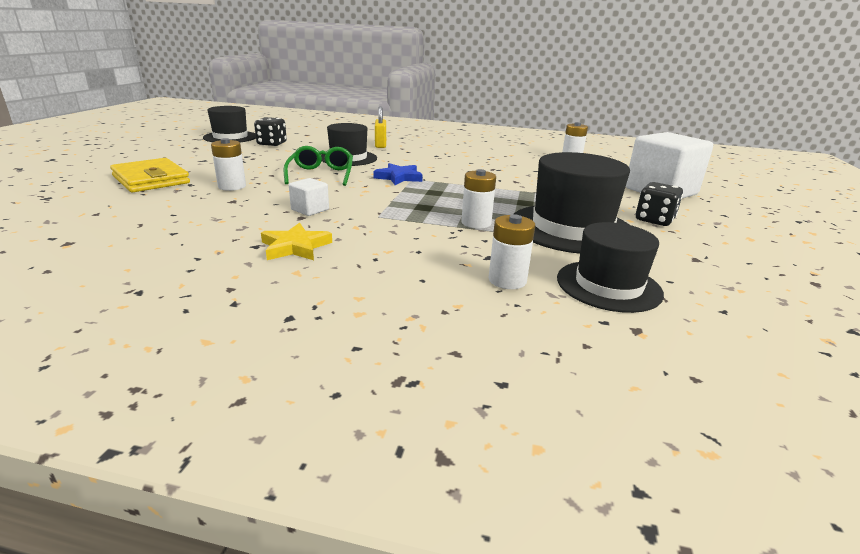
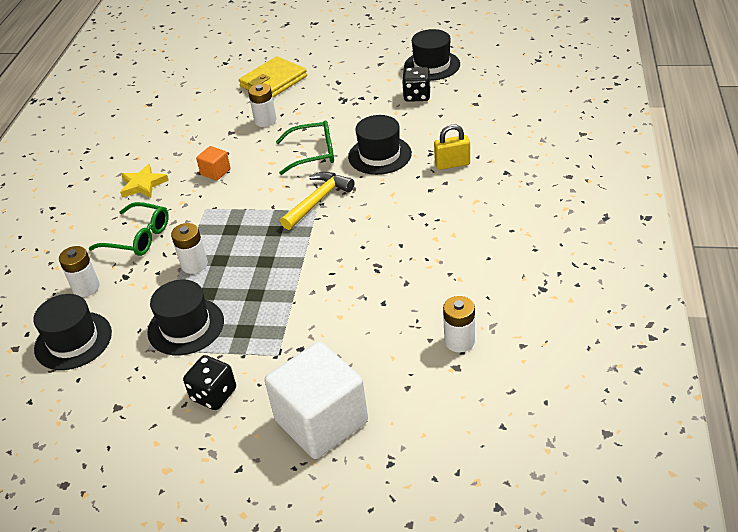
camera: 90 degrees right, 15 degrees up
(310, 210) = (215, 172): white cube -> orange cube
(399, 177) = (318, 201): blue star -> yellow hammer
(413, 250) = (138, 237): none -> green glasses
(571, 228) = (186, 326): black hat -> black hat, size x0.65

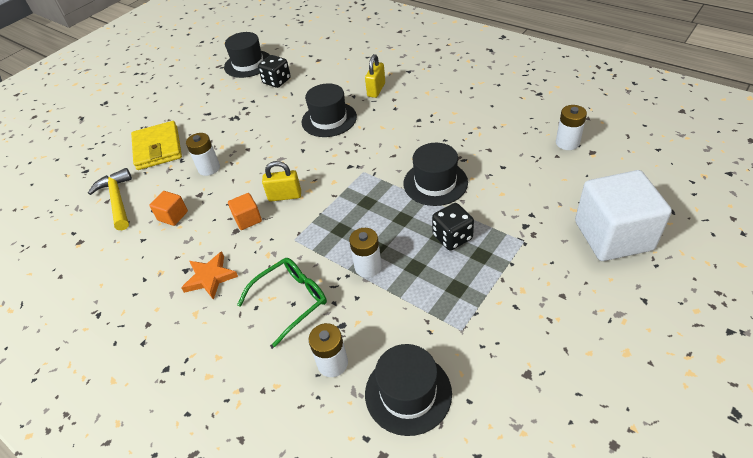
camera: 60 degrees left, 5 degrees up
(143, 185) = (210, 277): yellow star -> orange star
(186, 326) = (449, 294): black hat -> black hat (435, 183)
(198, 132) = (173, 216): none -> orange cube
(214, 394) = (549, 295): black dice -> black dice (452, 237)
(255, 179) = (285, 196): none -> yellow padlock
(312, 154) = (288, 153): green glasses -> none
(318, 201) = (352, 167): yellow hammer -> yellow hammer (117, 200)

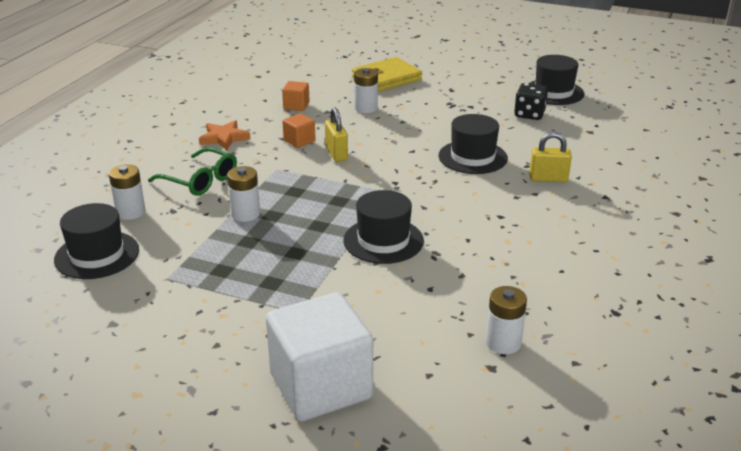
camera: 70 degrees right, 15 degrees down
(117, 200) = (310, 78): yellow hammer -> none
(452, 237) = (296, 261): black dice -> none

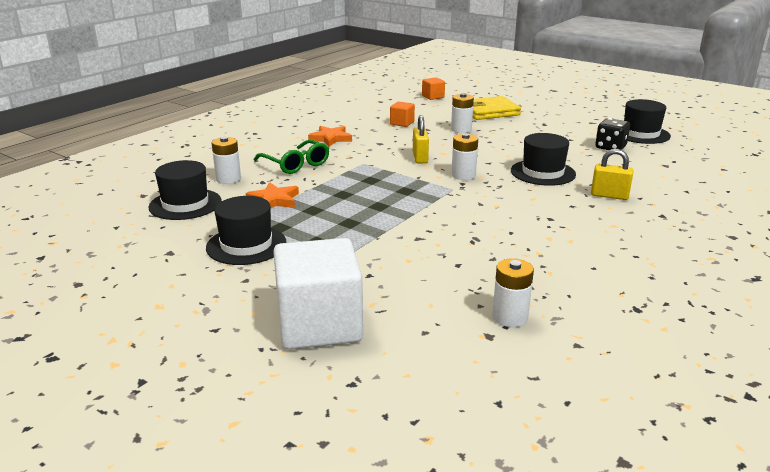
camera: 15 degrees right, 5 degrees down
(198, 235) = (274, 200): none -> orange star
(245, 214) = (320, 191): white battery -> white battery (463, 175)
(299, 141) = (392, 146): orange cube -> orange cube (433, 97)
(383, 240) = (431, 223): black hat -> black hat (246, 245)

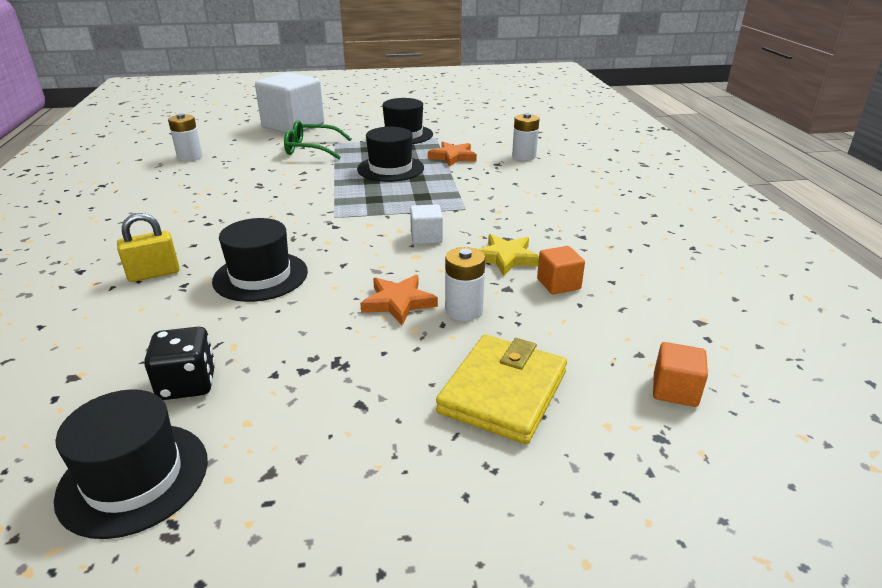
camera: 135 degrees right, 5 degrees up
(185, 204) = (498, 136): black hat -> black hat (390, 169)
(295, 164) = (515, 184): green glasses -> green glasses (312, 149)
(330, 138) = (564, 221): orange star -> orange star (398, 302)
(400, 137) = (506, 258): none -> yellow star
(420, 158) = (426, 237): yellow padlock -> white cube
(463, 175) = (346, 235): white battery -> none

